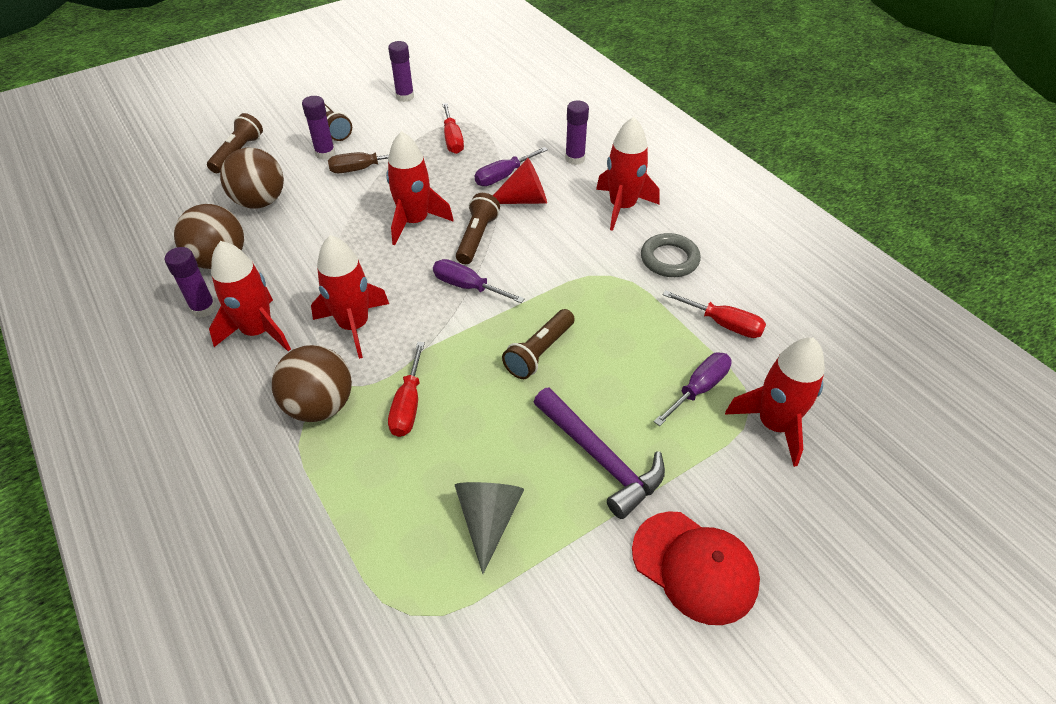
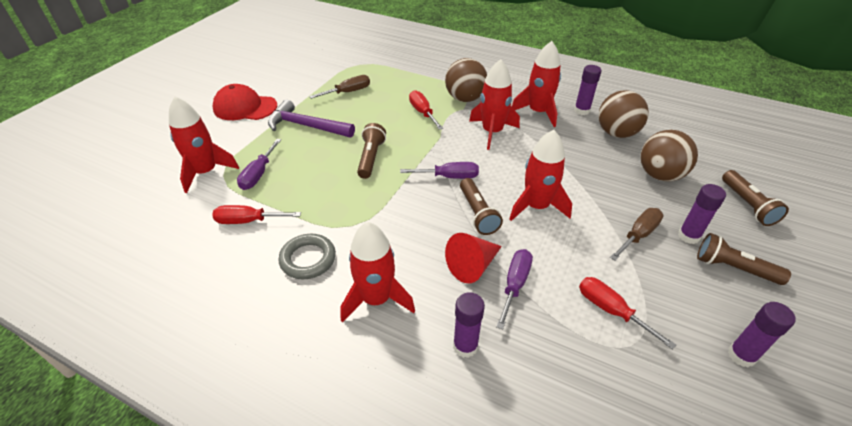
camera: 150 degrees right, 5 degrees down
(488, 520) = (348, 92): grey cone -> brown screwdriver

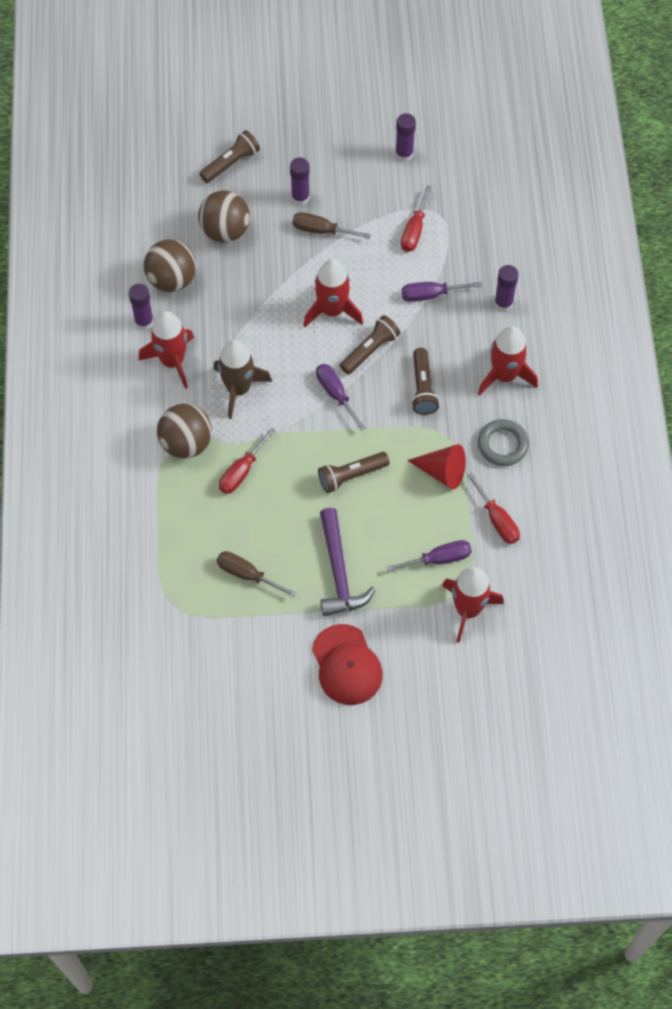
camera: 120 degrees left, 20 degrees up
(472, 266) = (431, 329): red cone -> red cone (442, 472)
(492, 132) = (238, 389): red rocket -> brown rocket
(733, 268) = (320, 165): brown flashlight -> brown flashlight (422, 388)

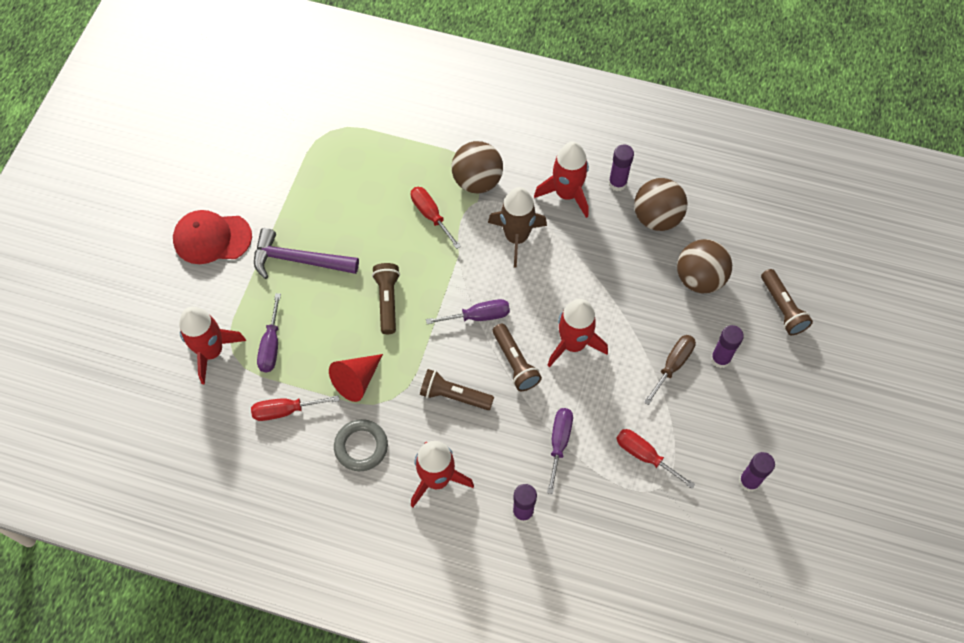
camera: 110 degrees right, 0 degrees up
(247, 574) = (331, 190): brown screwdriver -> none

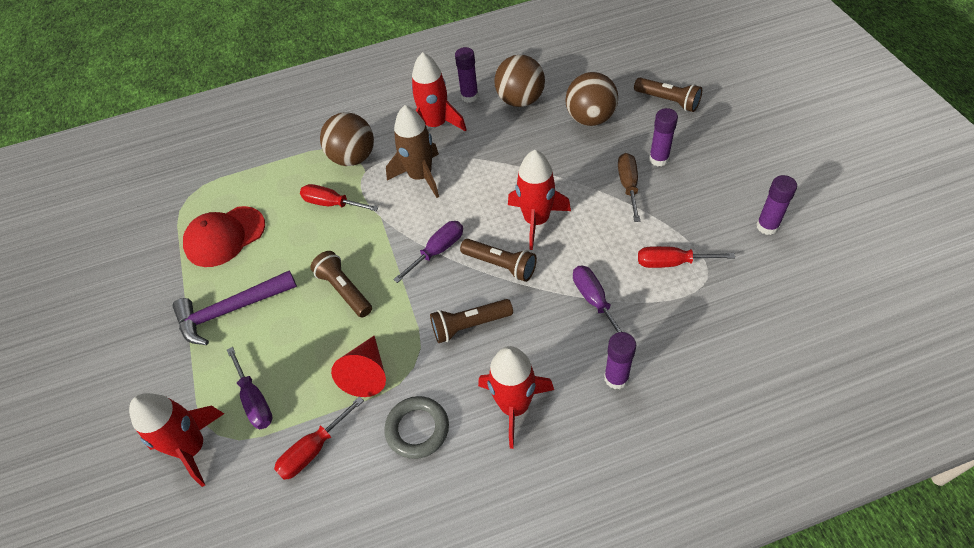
camera: 30 degrees left, 10 degrees down
(212, 238) = (125, 346): red cap -> red cap (225, 236)

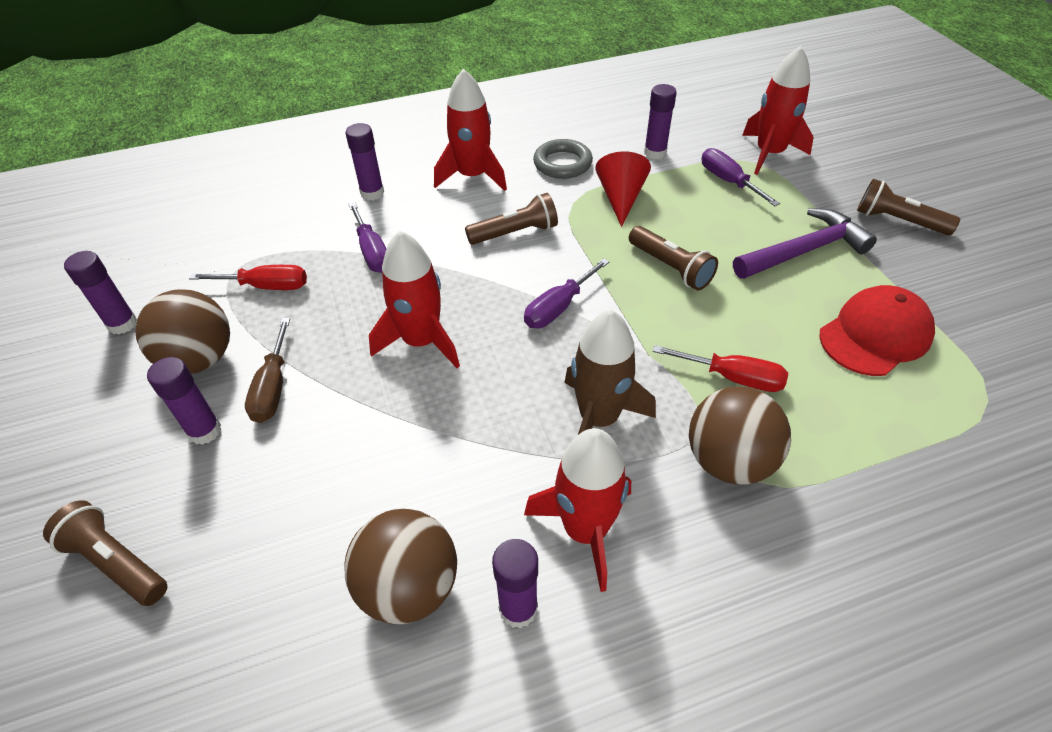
camera: 175 degrees right, 5 degrees down
(313, 450) = (655, 153): red screwdriver -> purple glue stick
(500, 265) = (476, 289): brown flashlight -> brown flashlight (897, 221)
(590, 119) = (283, 526): brown ball -> brown ball (200, 359)

